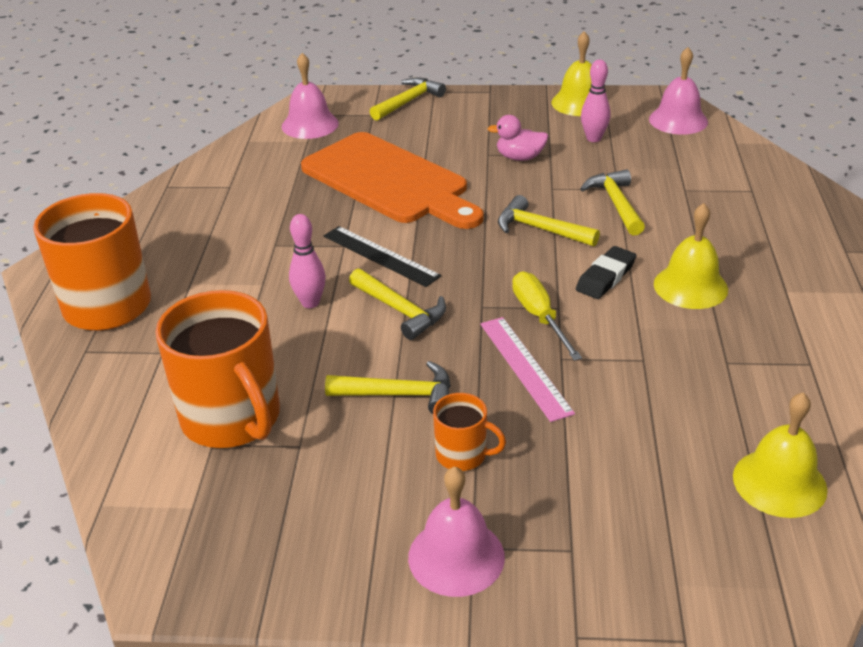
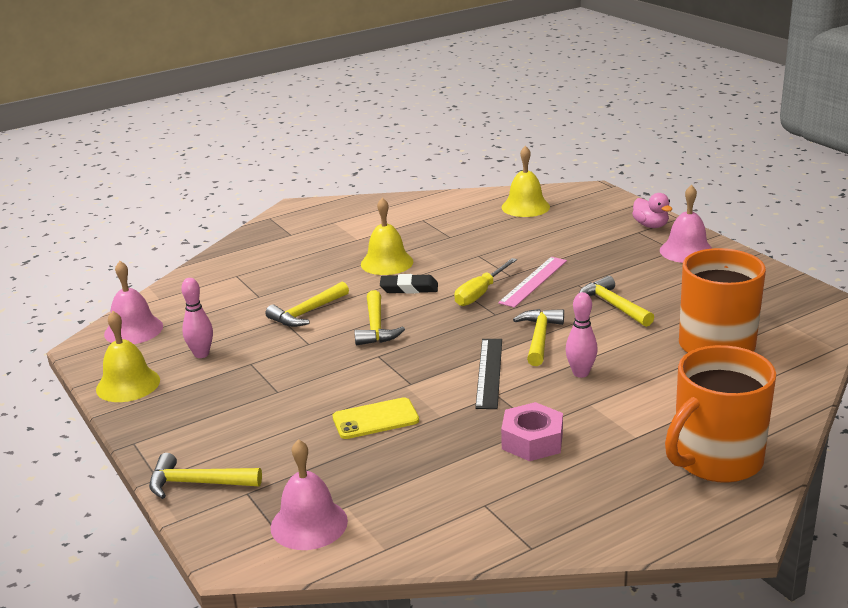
camera: 125 degrees left, 10 degrees down
(261, 234) = (532, 441): none -> pink nut
(389, 181) = (375, 419): orange cutting board -> yellow phone
(462, 455) = (626, 272): orange mug -> none
(520, 157) = (269, 374): pink duck -> pink duck (651, 225)

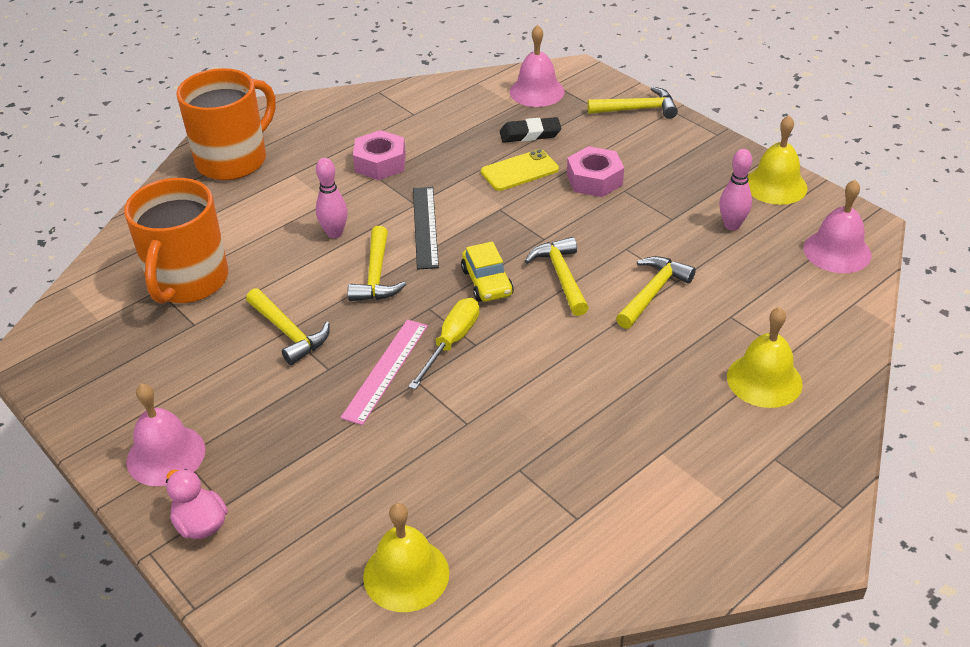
camera: 170 degrees right, 15 degrees up
(301, 403) = (594, 180): none -> pink nut
(387, 263) = (593, 396): yellow bell -> yellow bell (764, 380)
(409, 288) = (545, 345): black eraser -> black eraser (530, 134)
(441, 327) = (487, 282): none -> yellow car

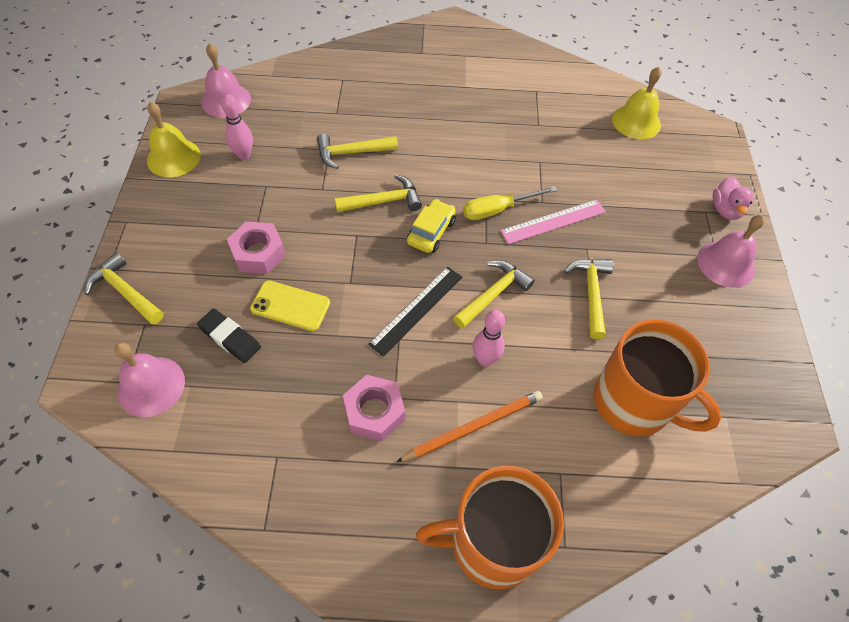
camera: 140 degrees left, 15 degrees up
(187, 281) = (633, 403): orange mug -> orange mug turned 75 degrees clockwise
(302, 196) = (473, 427): none -> orange pencil
(561, 276) = (384, 201): yellow hammer -> yellow hammer turned 135 degrees counterclockwise
(764, 380) = (373, 78): yellow bell -> none

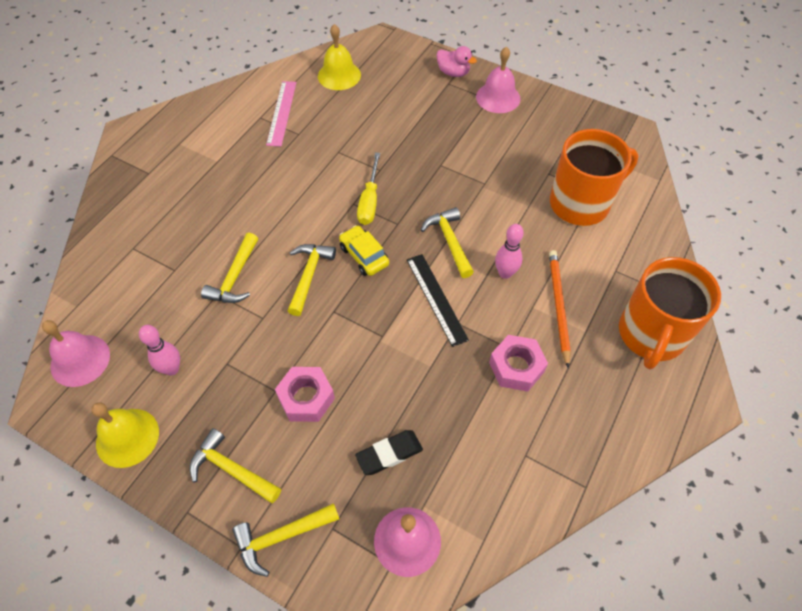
camera: 60 degrees left, 0 degrees up
(290, 306) = (381, 391): yellow phone -> none
(553, 221) = (403, 172): pink ruler -> pink ruler (281, 113)
(591, 293) = (481, 182): yellow hammer -> yellow hammer (231, 469)

